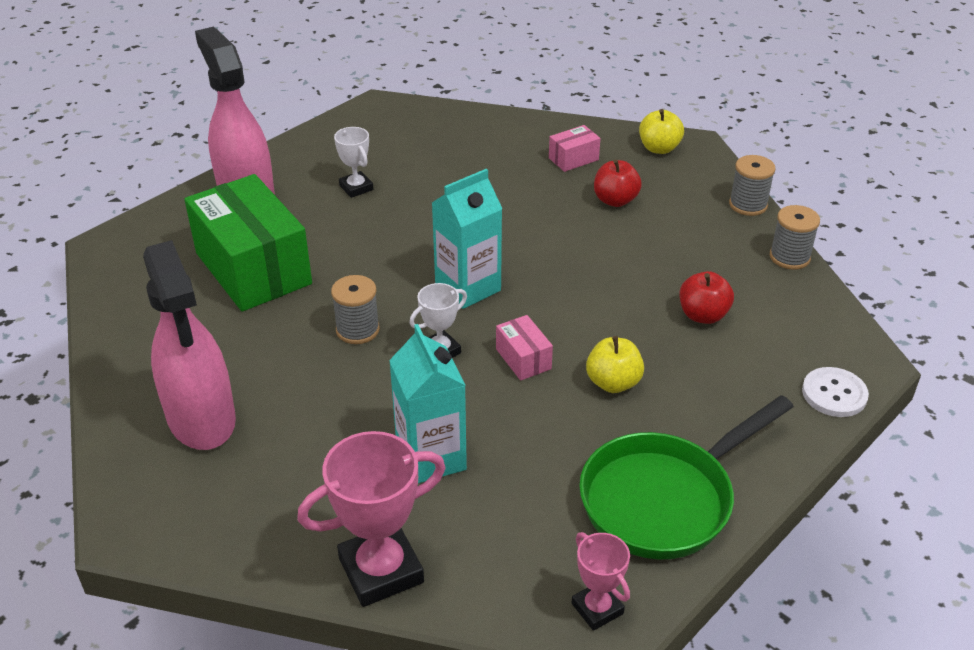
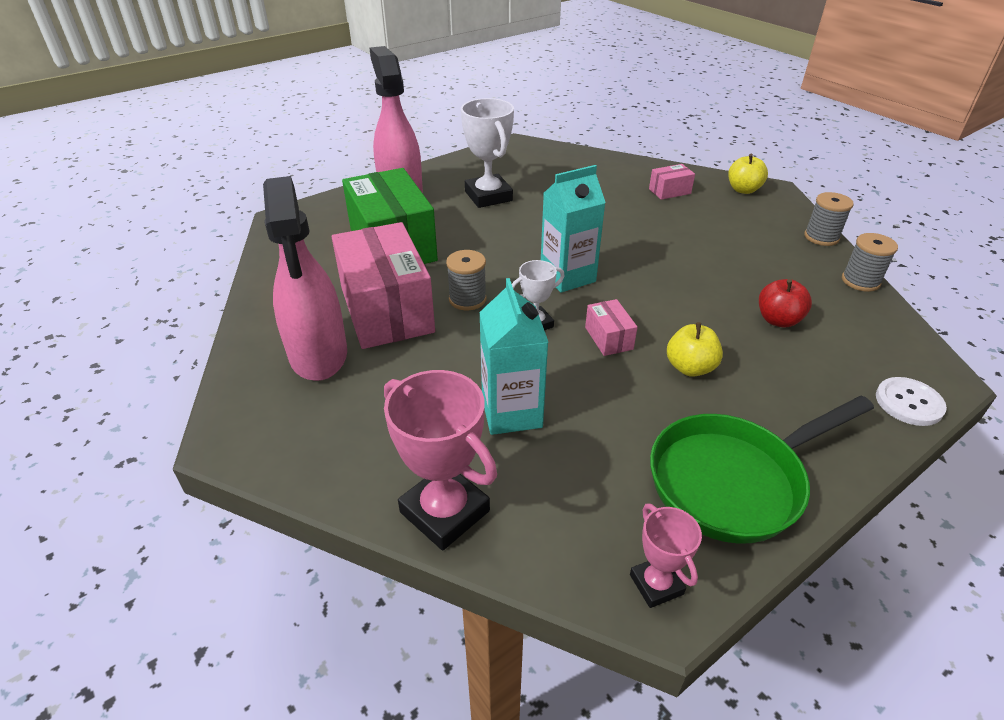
camera: 10 degrees right, 0 degrees up
(266, 354) = (386, 310): none -> pink box
(356, 188) = (488, 196): white trophy -> white trophy, size x1.80
(381, 570) = (445, 511): pink trophy -> pink trophy turned 60 degrees clockwise
(615, 200) = (703, 223): red apple -> none

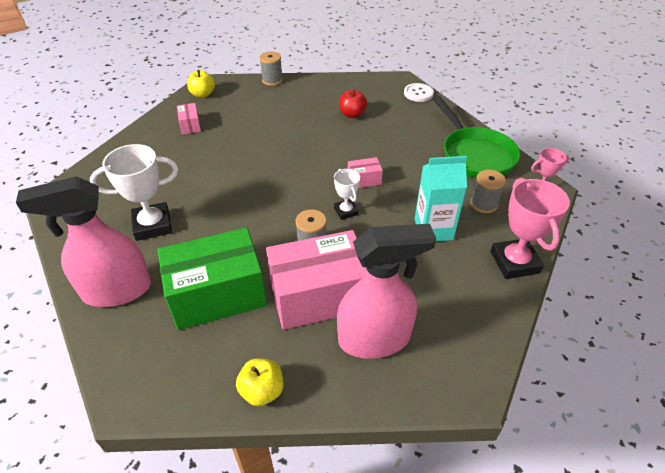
camera: 85 degrees left, 5 degrees up
(445, 511) = (514, 262): pink trophy -> pink trophy turned 60 degrees counterclockwise
(567, 276) = (292, 190): turquoise carton -> none
(690, 367) = (392, 153): yellow apple -> yellow apple (262, 391)
(860, 281) = (320, 80): grey spool -> grey spool (483, 204)

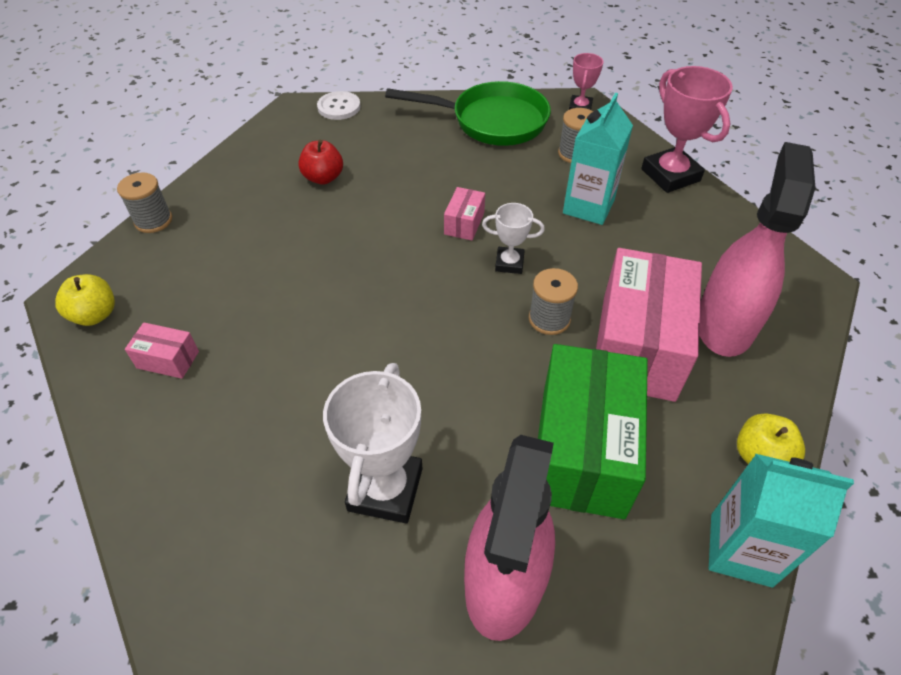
camera: 60 degrees left, 5 degrees up
(181, 397) = (740, 549): none -> turquoise carton
(514, 262) = (670, 175): pink trophy -> pink trophy turned 45 degrees clockwise

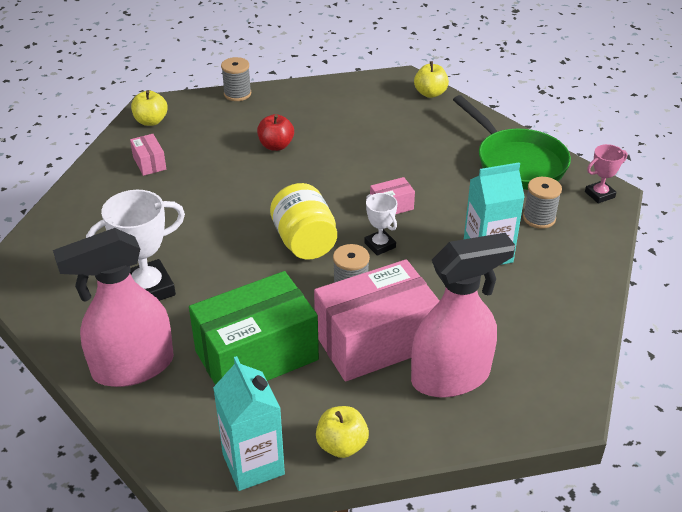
camera: 50 degrees right, 10 degrees down
(323, 178) = (354, 128): red apple -> red apple (276, 146)
(339, 107) = (430, 93): white button -> yellow apple
(449, 311) = (305, 242): none -> yellow jar
(670, 175) = (586, 278): pink trophy -> none

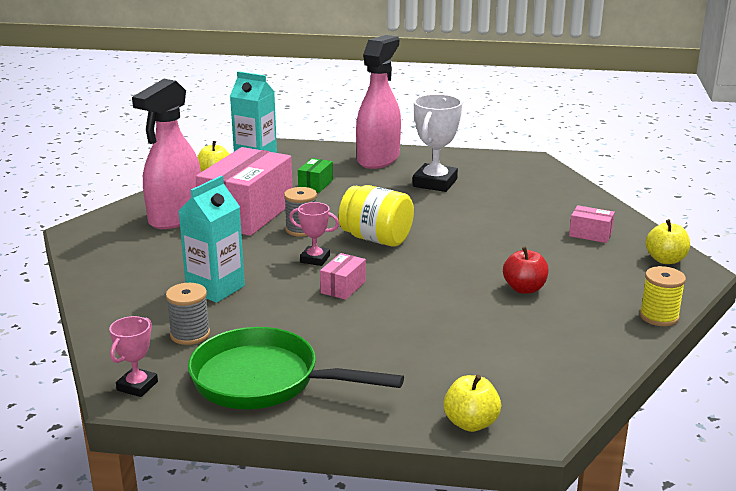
camera: 140 degrees right, 15 degrees down
(237, 94) = (659, 316): grey spool -> yellow spool
(256, 355) = (315, 184): green box -> green box, size x0.43
(380, 245) = (315, 259): white trophy -> pink trophy

